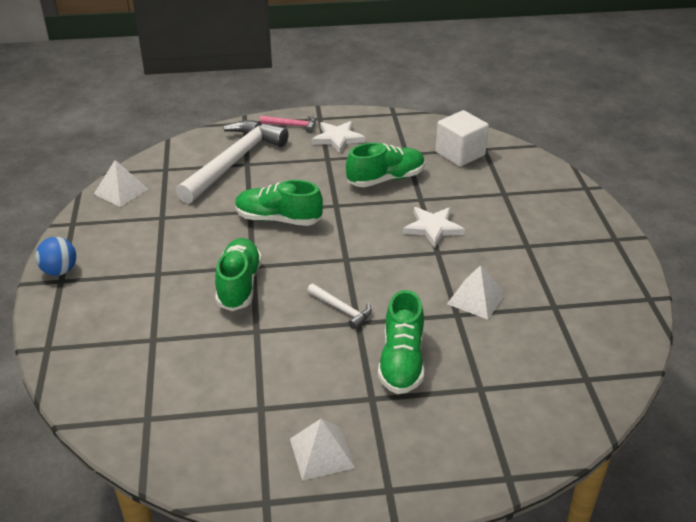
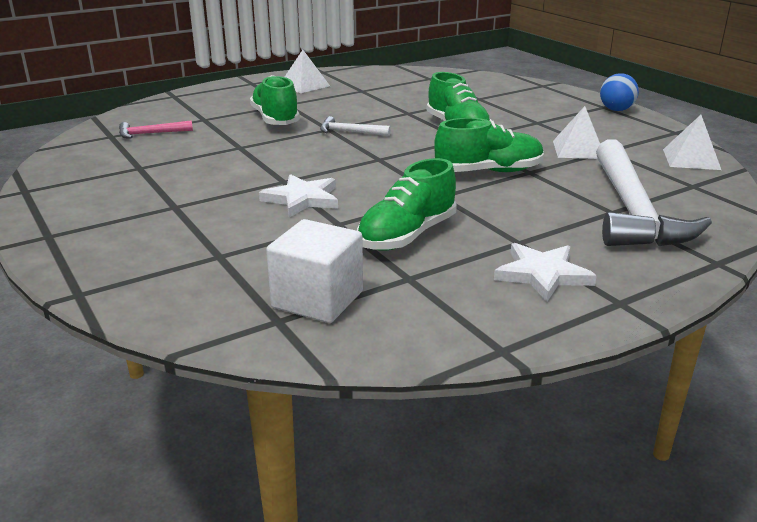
camera: 155 degrees right, 10 degrees down
(292, 125) = (642, 277): pink hammer -> pink hammer (151, 134)
(476, 298) = (224, 158): white pyramid -> white pyramid (579, 149)

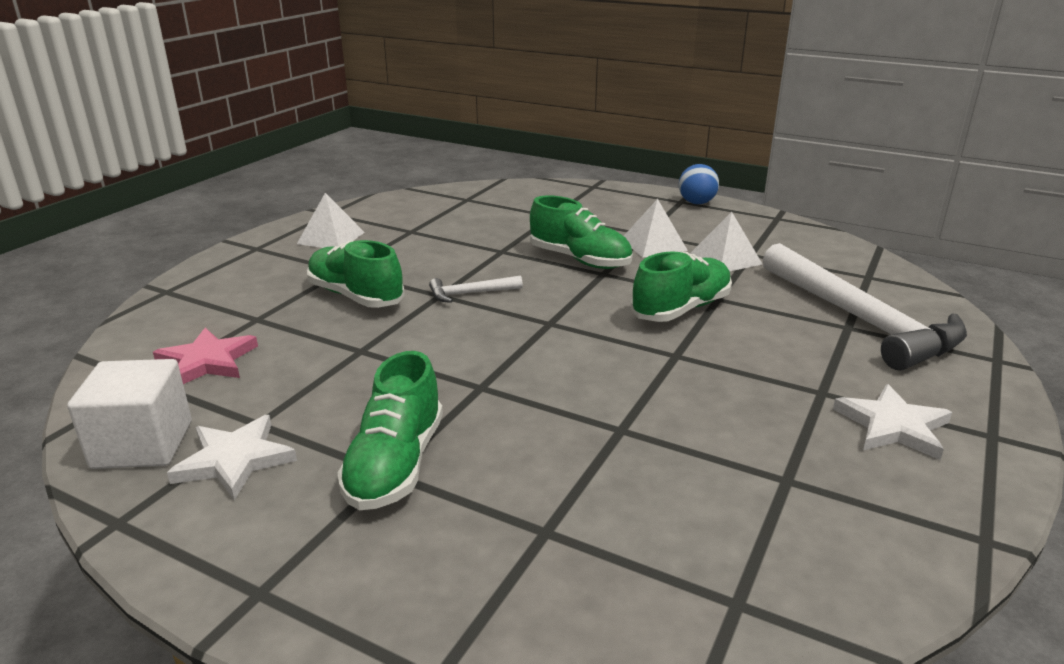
camera: 30 degrees left, 0 degrees up
(151, 134) = (207, 361): pink hammer -> pink star
(302, 199) = (536, 407): white star -> white star (235, 460)
(317, 299) = (739, 551): white cube -> white cube (142, 444)
(407, 235) = (712, 421): green shoe -> green shoe (395, 465)
(691, 159) = (828, 246): white pyramid -> white pyramid (653, 244)

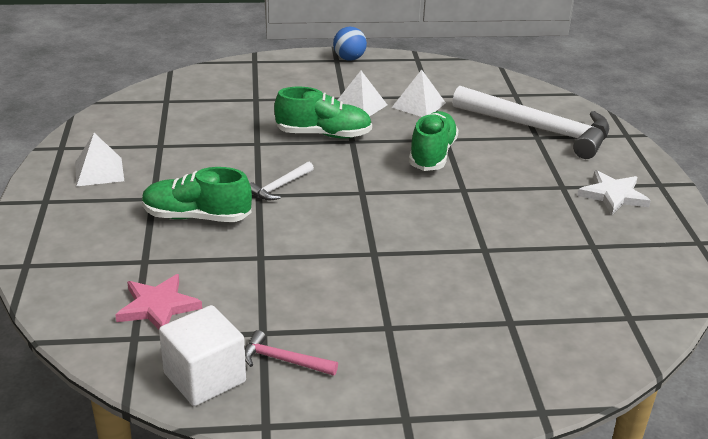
camera: 35 degrees left, 5 degrees up
(235, 460) = (283, 360): white star -> pink hammer
(395, 465) = (386, 321): green shoe -> none

